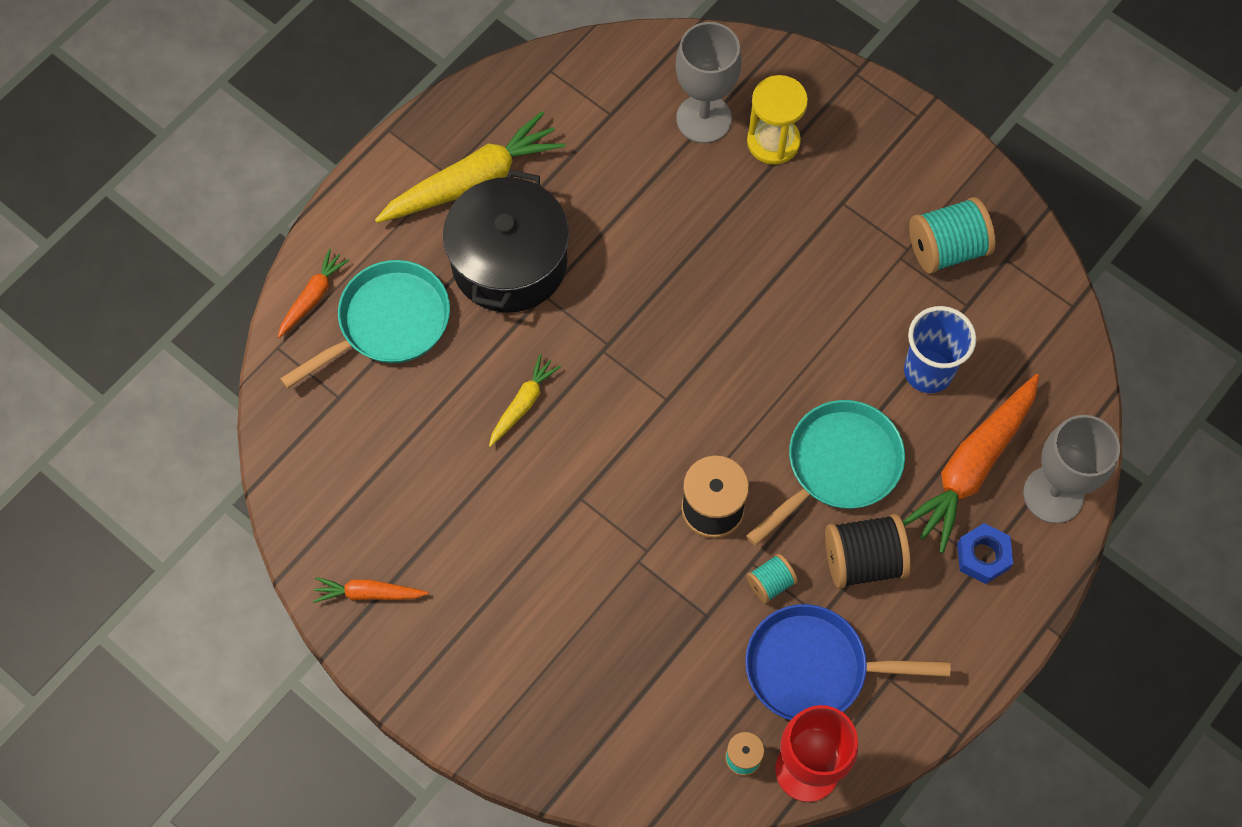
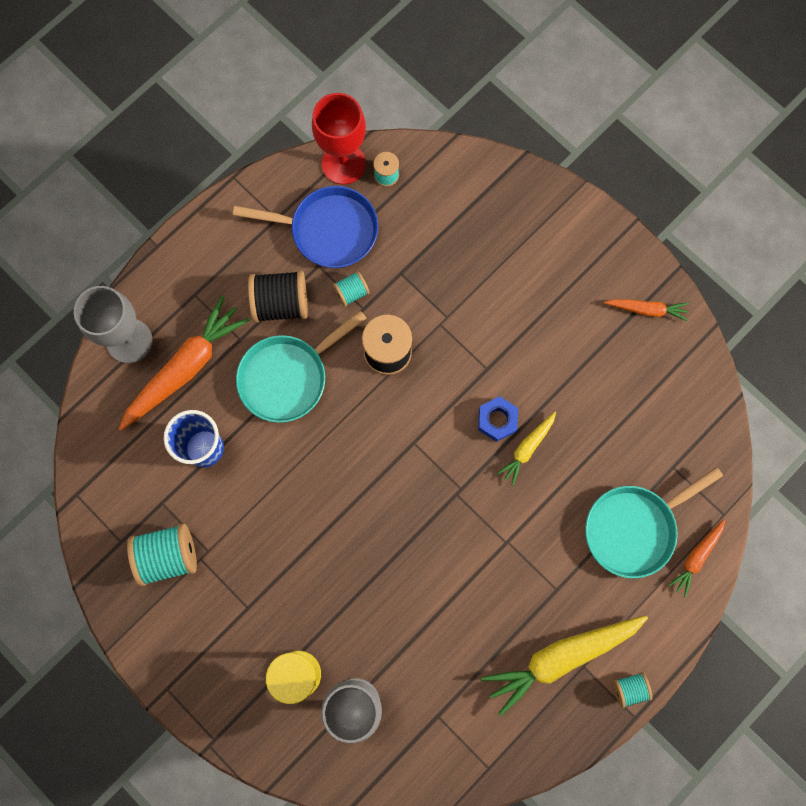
camera: 175 degrees left, 10 degrees up
(395, 156) = (629, 689): none -> turquoise spool
(509, 262) = (533, 576): black pot -> none
(983, 556) = (192, 299): blue nut -> blue nut (497, 420)

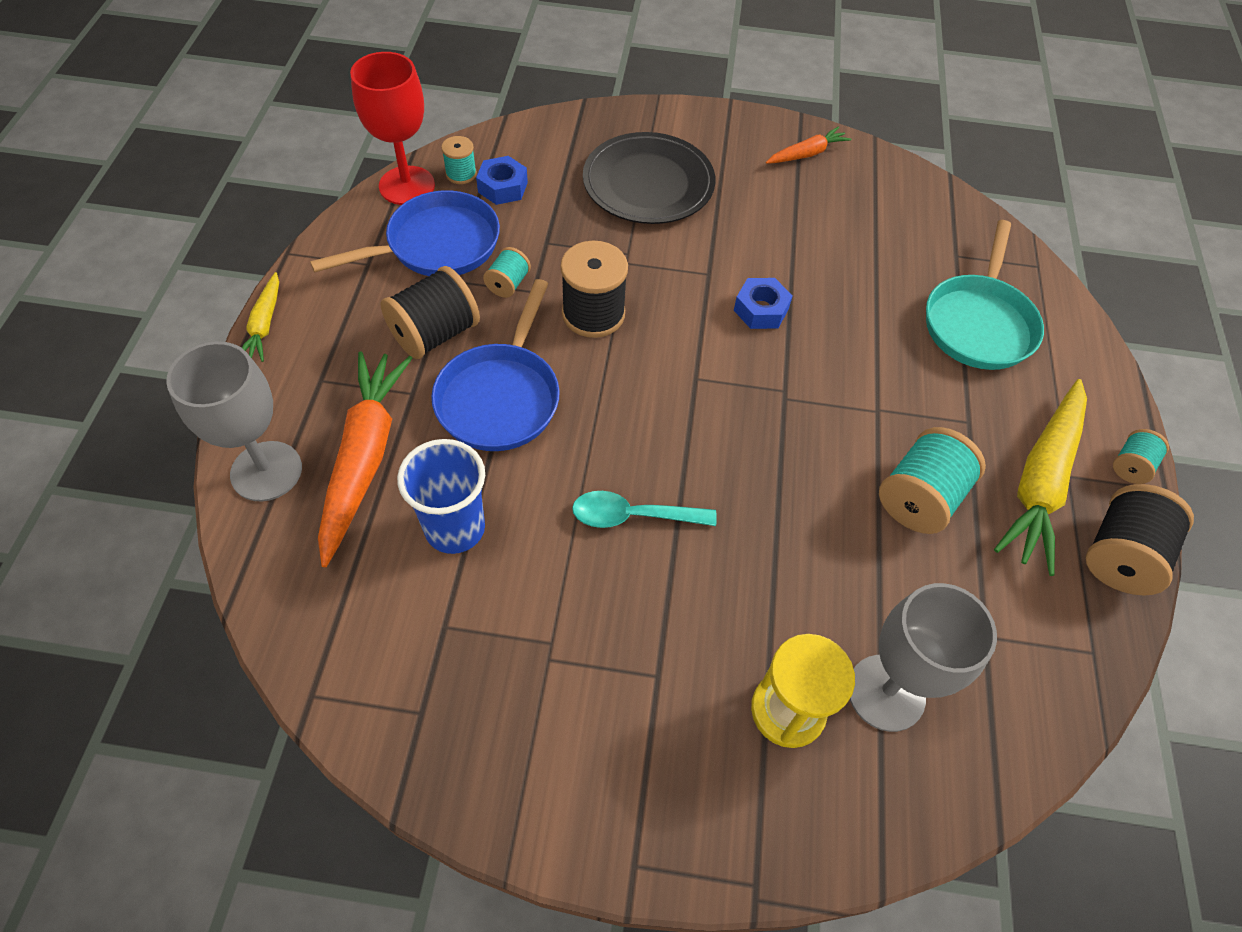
camera: 40 degrees left, 20 degrees down
(168, 556) = (501, 685): turquoise spool -> turquoise spool (919, 498)
(288, 377) = (500, 397): turquoise pan -> blue pan
(305, 508) = (633, 516): none -> turquoise spoon
(406, 205) = (502, 187): none -> blue nut
(508, 264) = (648, 183): none -> black plate
(527, 448) = (813, 316): yellow carrot -> yellow carrot (264, 324)
(562, 732) = (1120, 555): none -> black spool
(696, 557) = (1056, 313): orange carrot -> none

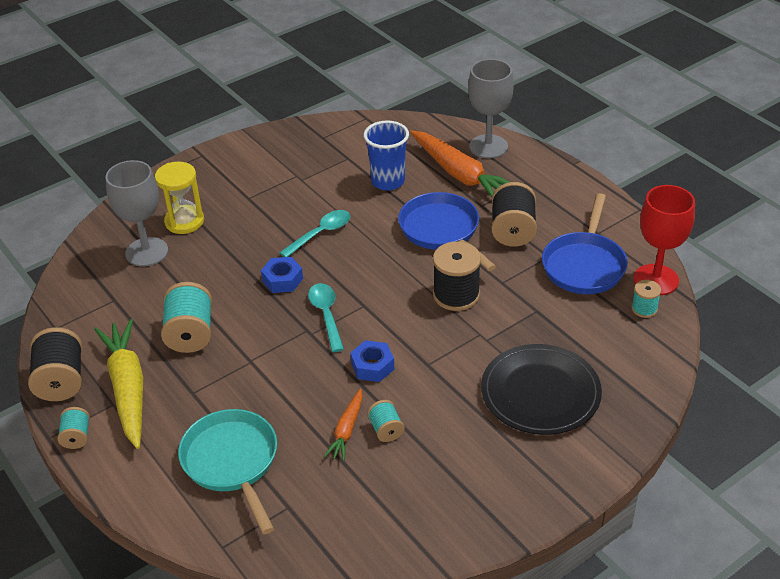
camera: 140 degrees right, 15 degrees down
(264, 324) = (587, 180): yellow carrot -> none
(502, 187) = (610, 320): blue nut -> blue nut (282, 280)
(508, 284) = (519, 276): turquoise spool -> turquoise spool (386, 430)
(746, 398) = (326, 315): none -> turquoise spoon
(807, 154) = (475, 509): orange carrot -> orange carrot (346, 430)

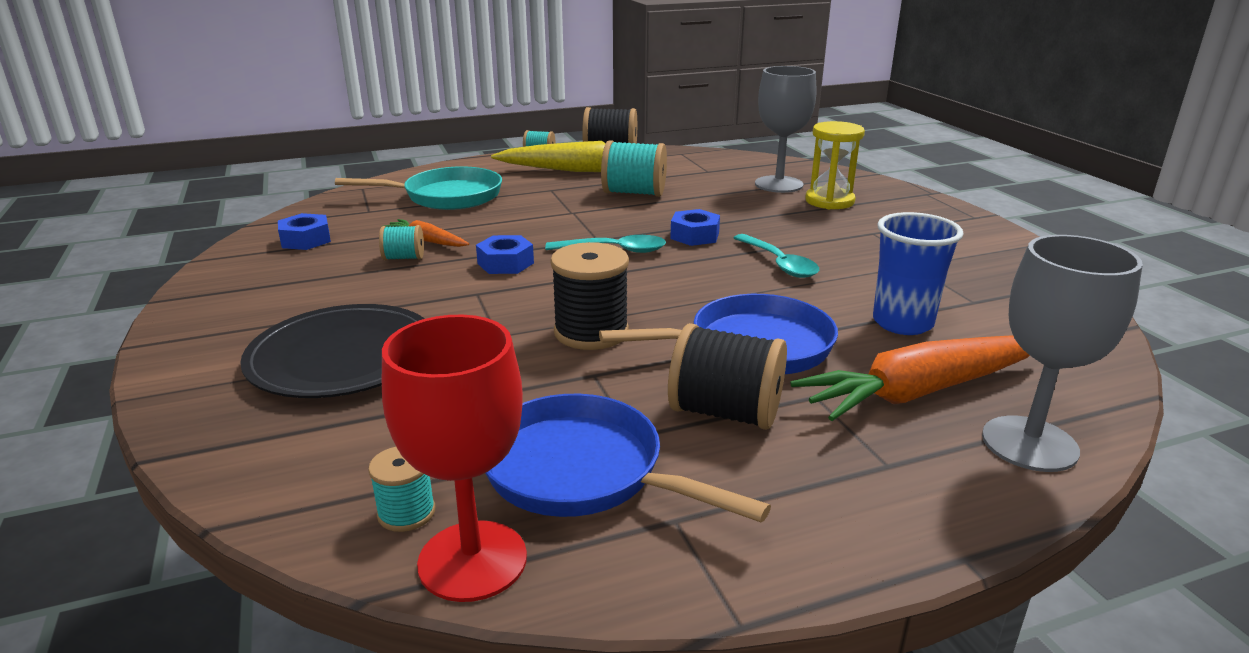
camera: 105 degrees right, 15 degrees down
(374, 516) = (306, 240): none -> blue nut

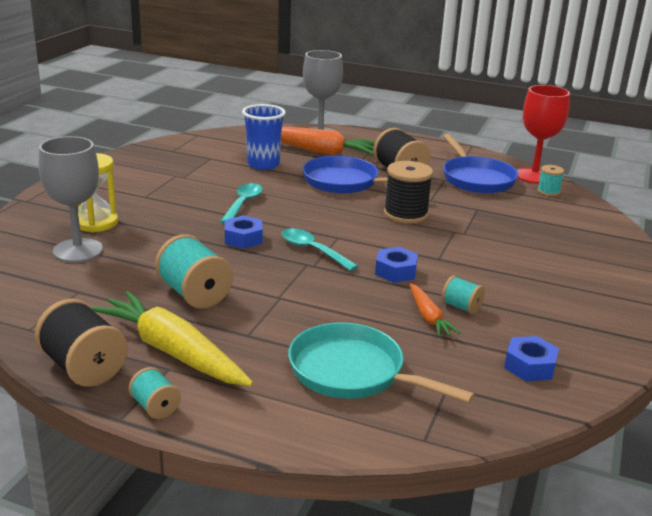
camera: 140 degrees left, 0 degrees up
(342, 357) = (545, 252): black plate -> none

